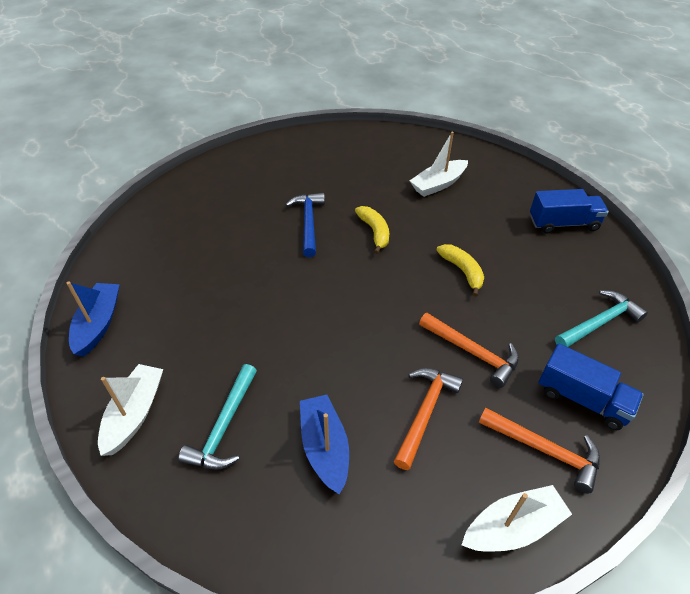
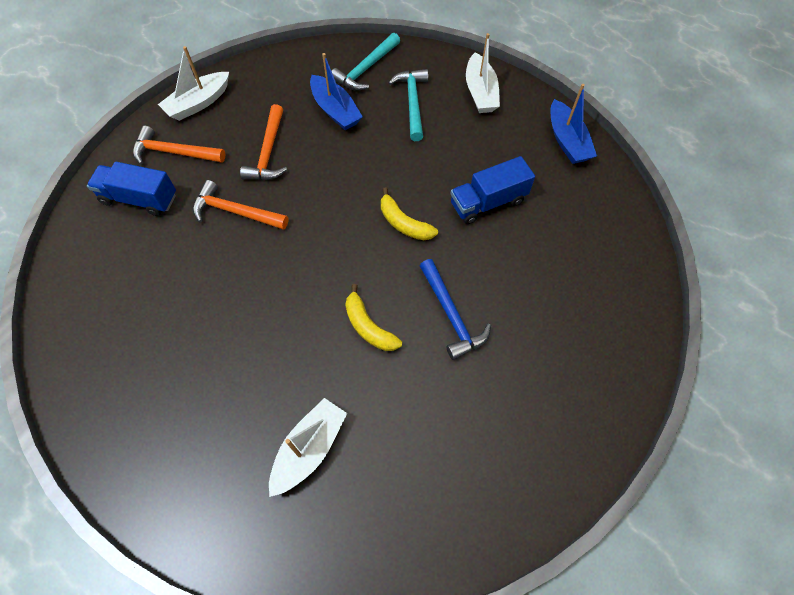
camera: 160 degrees right, 15 degrees up
(462, 271) = (255, 301): yellow banana -> yellow banana (403, 223)
(563, 223) = (130, 424): blue truck -> blue truck (488, 202)
(599, 322) = (110, 280): turquoise hammer -> turquoise hammer (366, 69)

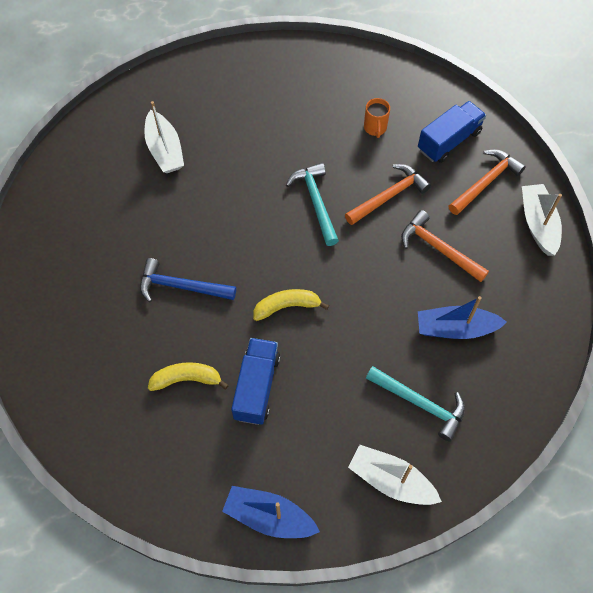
camera: 125 degrees right, 0 degrees up
(157, 264) = (375, 128): none -> orange mug
(366, 69) = (497, 390): turquoise hammer -> turquoise hammer (316, 202)
(368, 326) = (218, 228): yellow banana -> yellow banana (187, 379)

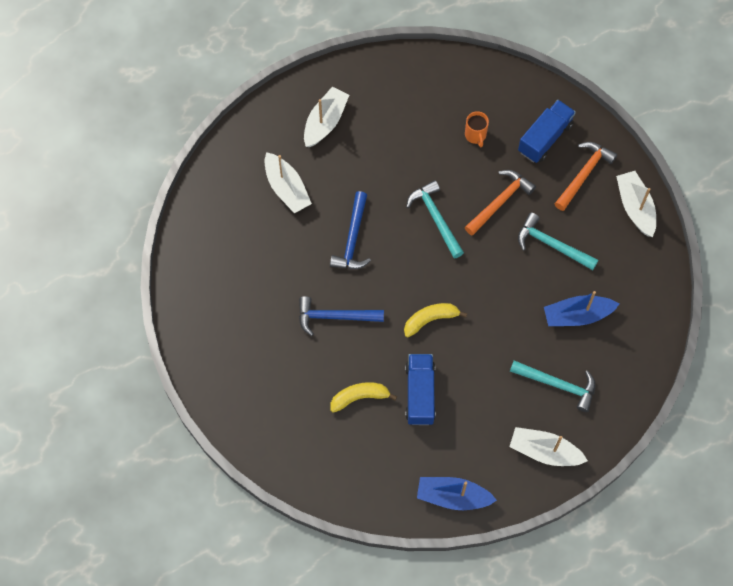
camera: 10 degrees left, 5 degrees up
(221, 94) = (325, 122): none -> white boat
(221, 209) = (352, 239): none -> blue hammer
(438, 248) = (552, 245): orange hammer -> turquoise hammer

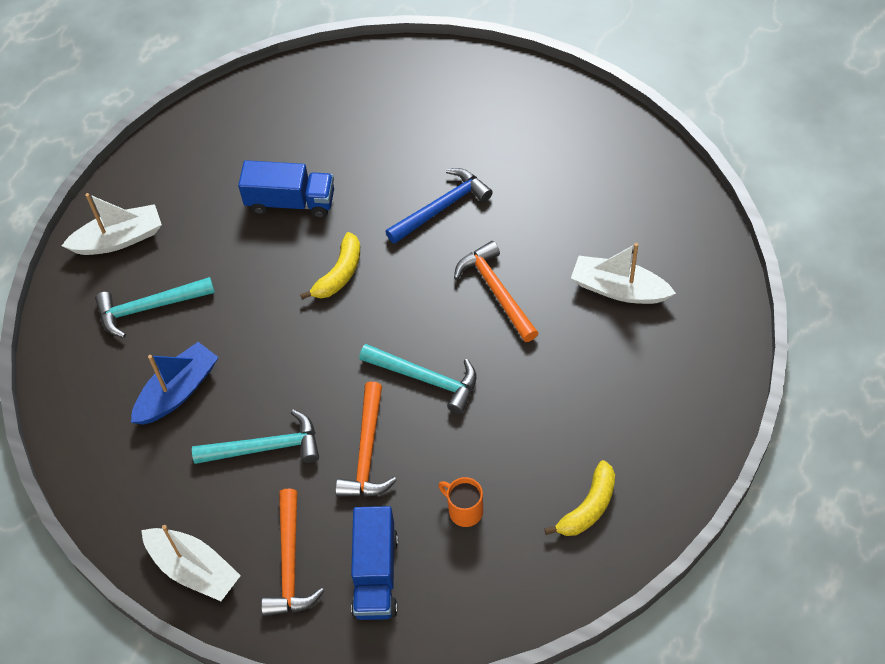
camera: 145 degrees right, 10 degrees down
(325, 122) = (653, 390): white boat -> none
(352, 239) = (496, 291): blue hammer -> orange hammer
(359, 397) = (349, 159): yellow banana -> yellow banana (588, 507)
(420, 394) = (291, 202): blue truck -> blue truck turned 45 degrees counterclockwise
(453, 496) = (184, 143): blue boat -> none

